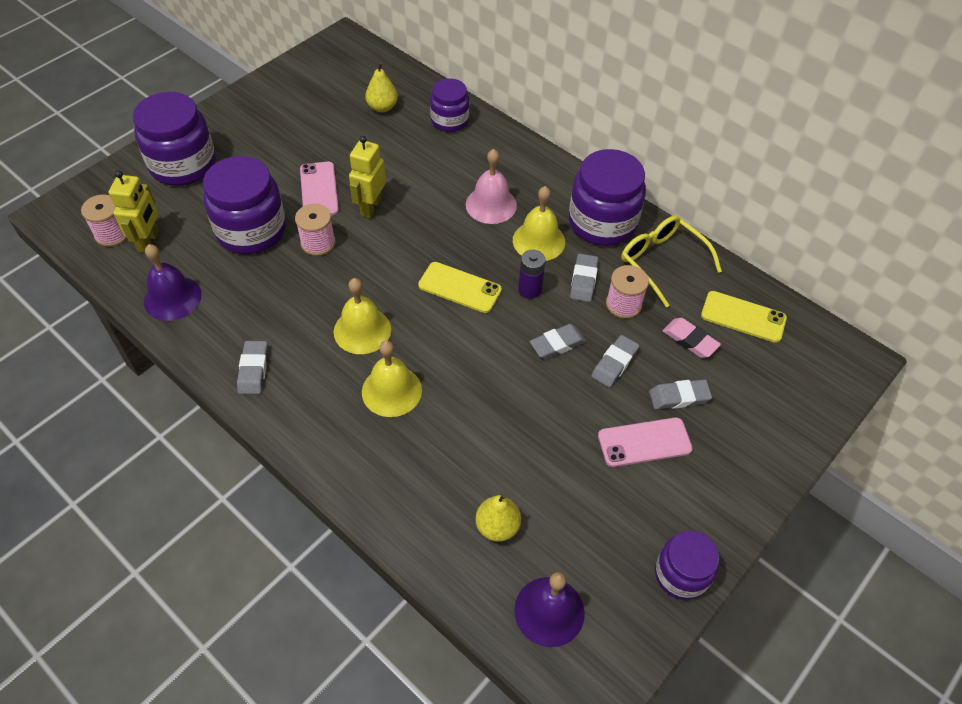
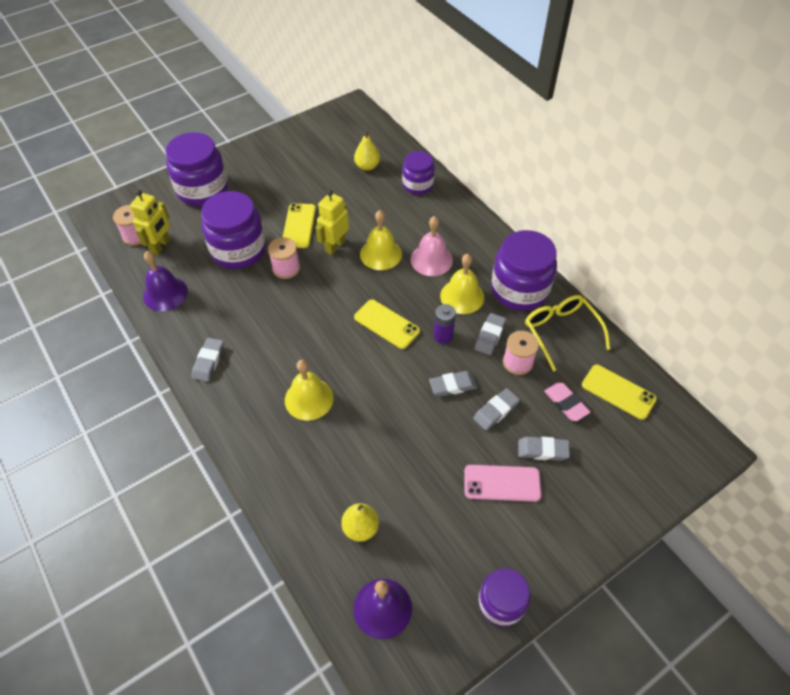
camera: 15 degrees right, 0 degrees up
(319, 190) = (299, 226): pink phone -> yellow phone
(362, 330) = (300, 345): yellow bell -> yellow bell (381, 254)

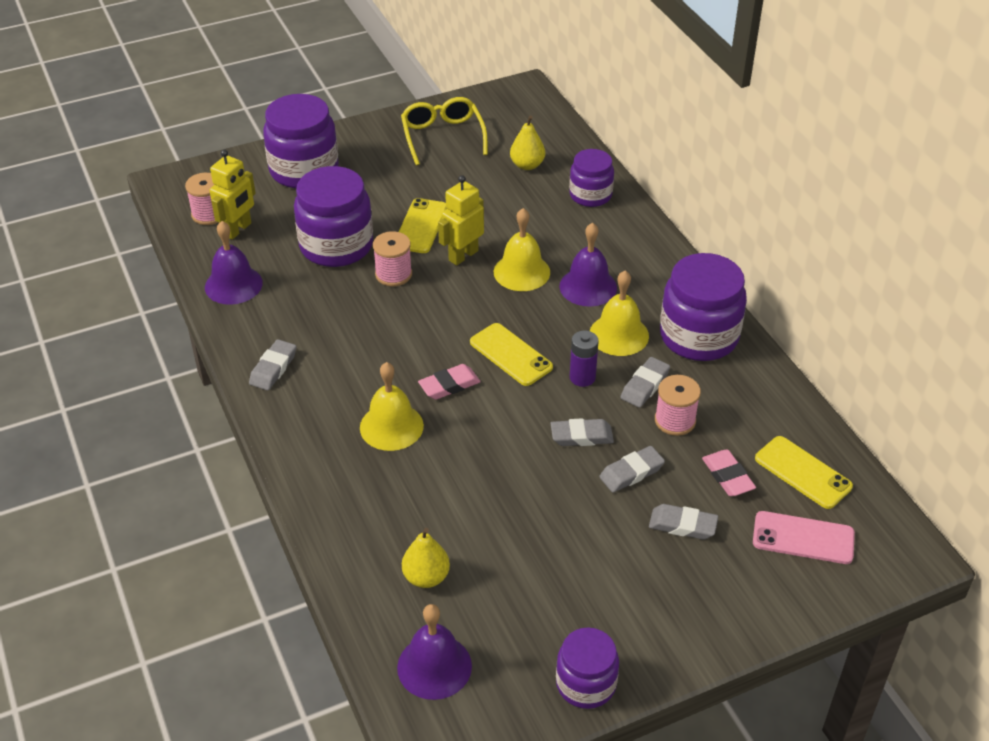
camera: 10 degrees right, 10 degrees down
(346, 357) = (449, 385): none -> pink eraser
(431, 259) = (588, 286): pink bell -> purple bell
(502, 483) = (619, 554): pink phone -> pink phone (803, 538)
(561, 332) = (743, 393): yellow glasses -> yellow glasses (442, 136)

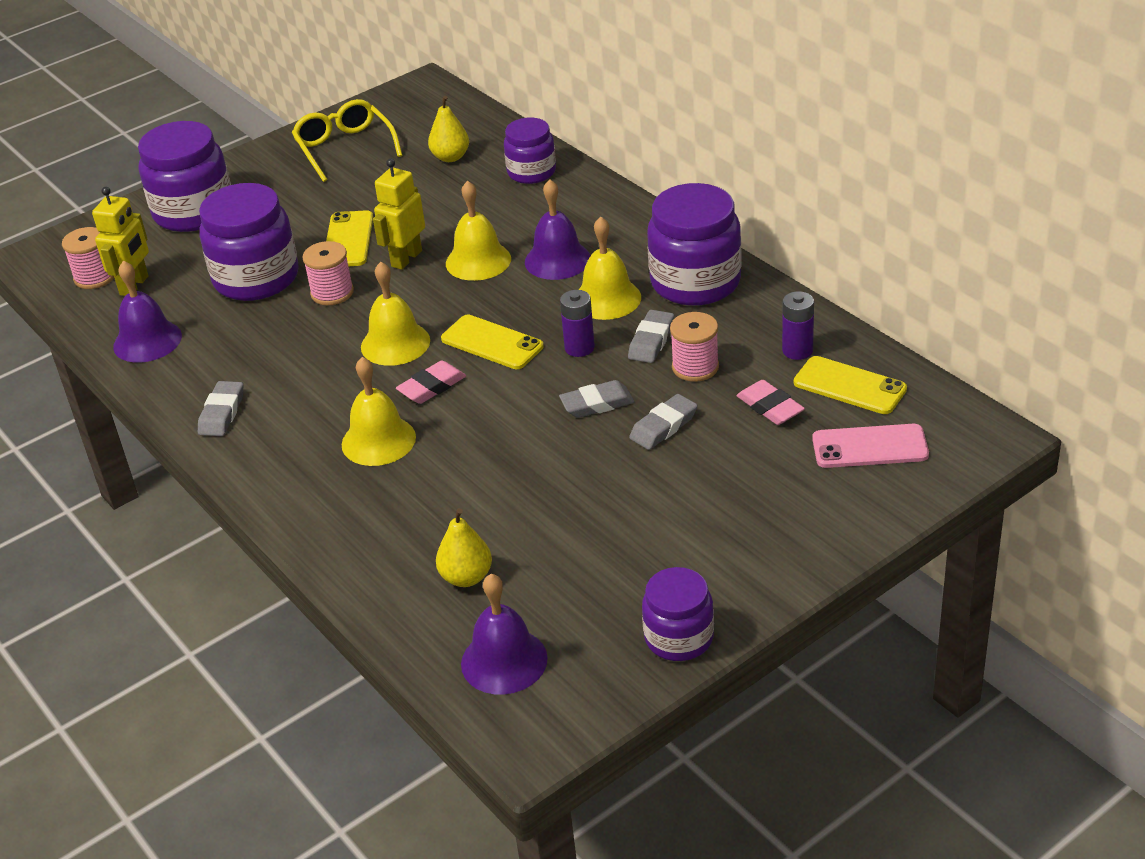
camera: 10 degrees left, 5 degrees down
(431, 336) = (395, 343): none -> yellow bell
(682, 525) = (736, 464): grey eraser -> none
(767, 426) = (797, 350): none -> purple battery

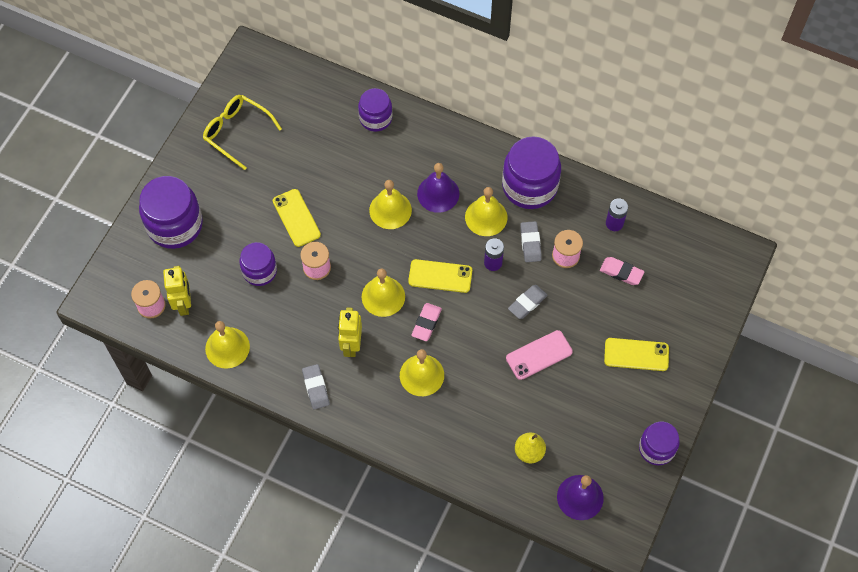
camera: 30 degrees left, 25 degrees up
(147, 341) = (227, 347): purple bell -> yellow bell
(256, 278) = (259, 271): purple jar -> purple jar, size x0.60
(406, 258) = (344, 222): yellow robot -> yellow robot (351, 345)
(450, 157) = (314, 120): yellow pear -> none
(663, 426) = (572, 307): grey eraser -> none
(849, 386) = (655, 241): yellow phone -> yellow phone (636, 355)
(870, 447) = (686, 283): pink phone -> pink phone (539, 355)

